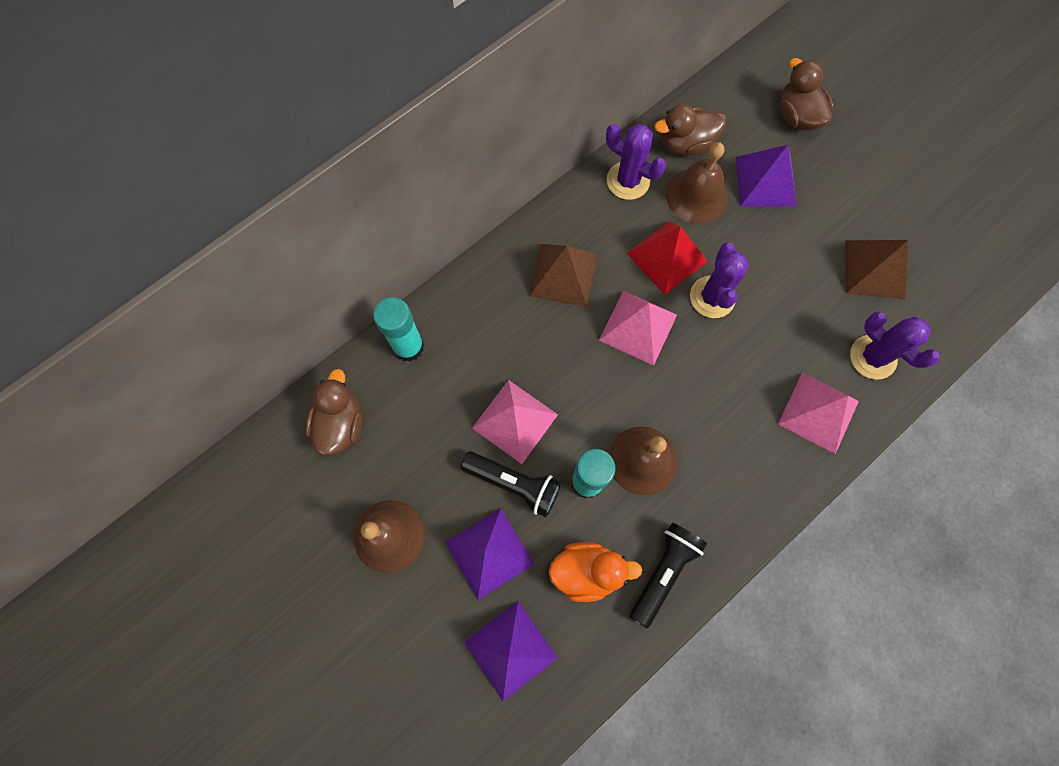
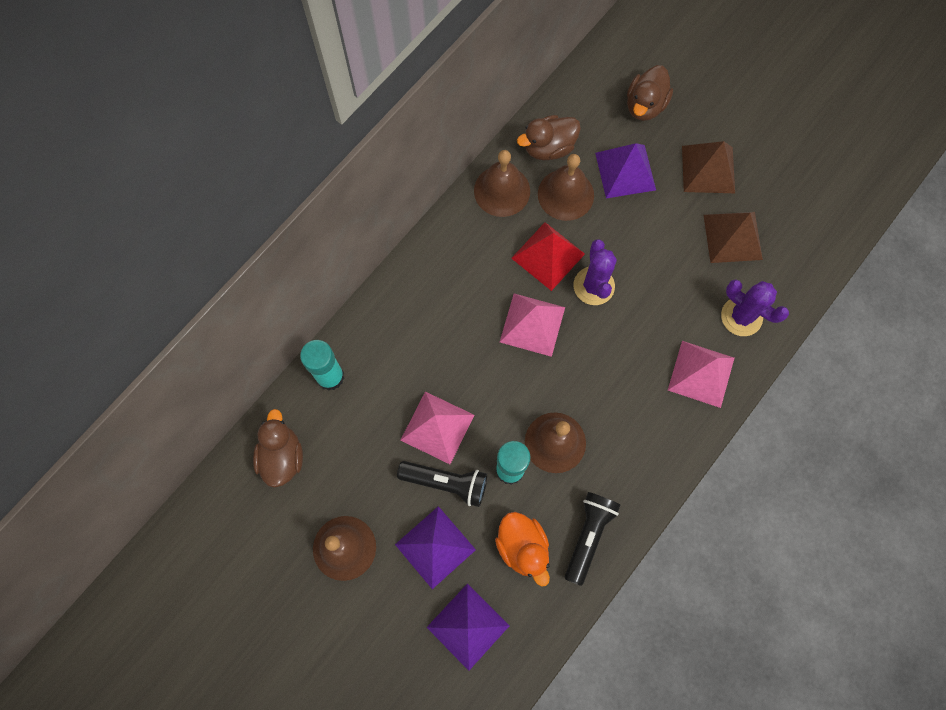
camera: 10 degrees left, 0 degrees up
(563, 275) = (458, 288): brown pyramid -> brown pyramid (708, 169)
(587, 571) = (523, 547): orange duck -> orange duck turned 75 degrees clockwise
(628, 181) = (502, 190): purple cactus -> brown bell
(797, 116) = (645, 105): brown duck -> brown duck turned 120 degrees counterclockwise

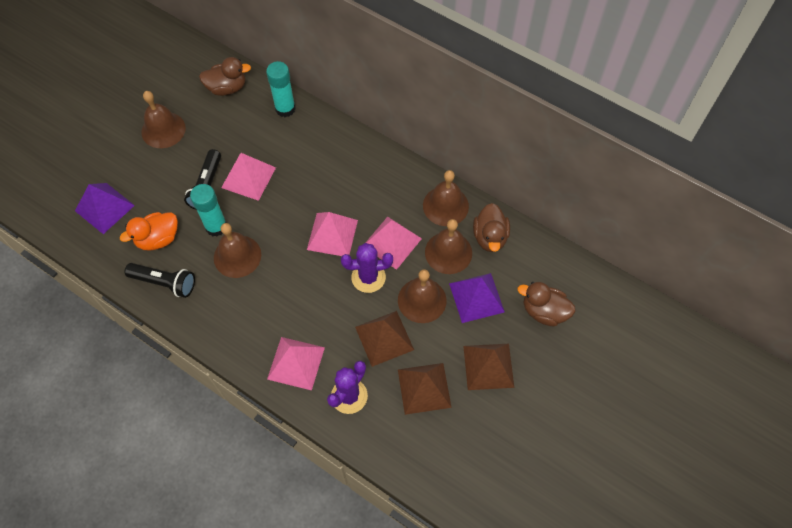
camera: 85 degrees right, 10 degrees down
(435, 547) = (161, 183): purple pyramid -> none
(548, 147) = (490, 237): brown duck -> brown duck turned 150 degrees counterclockwise
(548, 256) = (392, 242): red pyramid -> pink pyramid
(626, 229) = (422, 300): none -> brown bell
(672, 274) = (384, 338): none -> brown pyramid

